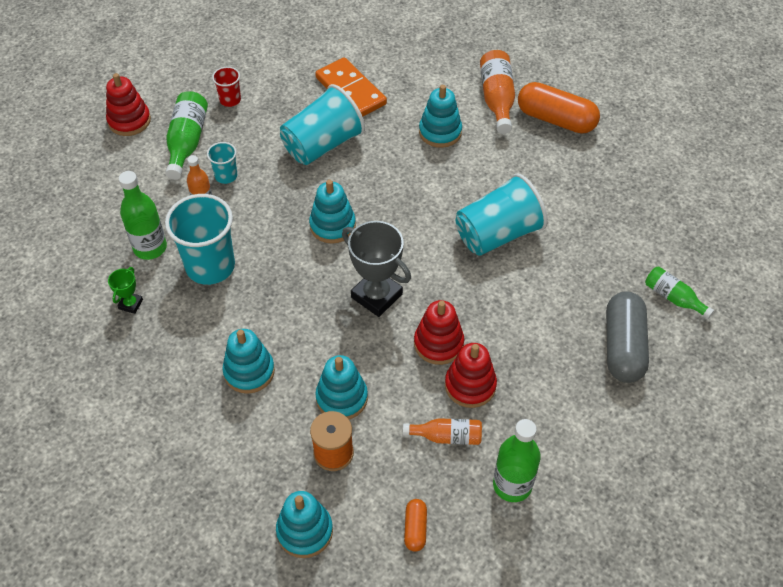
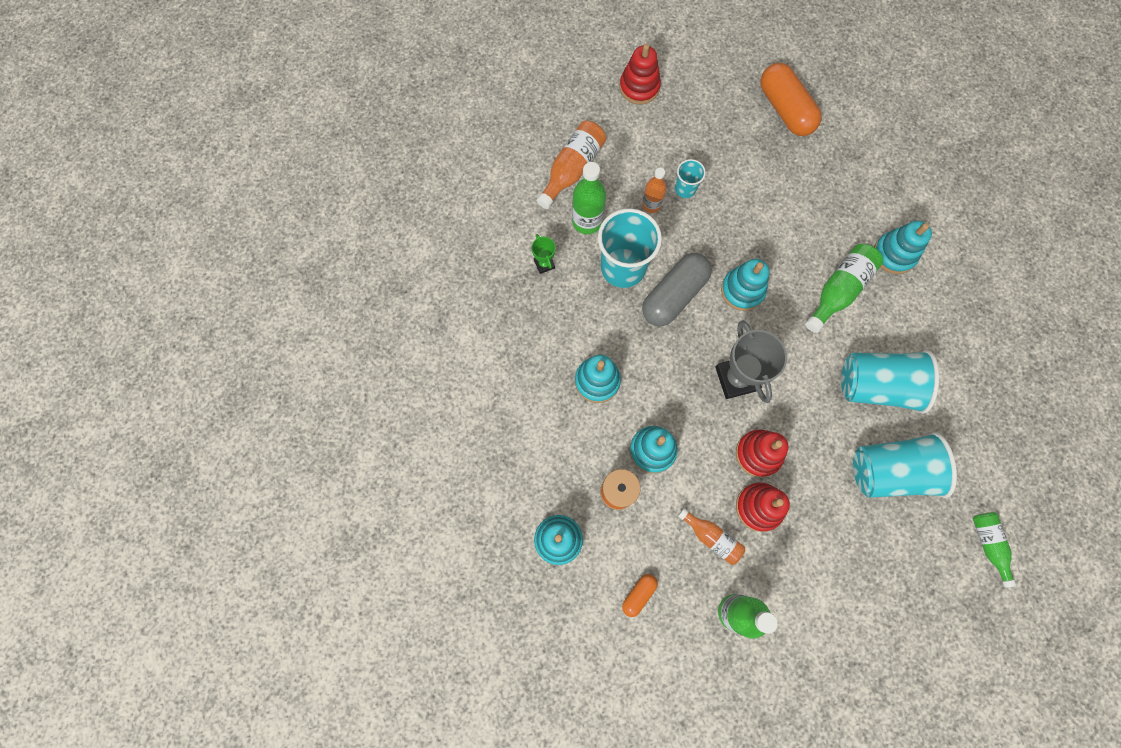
camera: 35 degrees right, 20 degrees up
(130, 304) = (544, 264): green trophy -> green trophy turned 75 degrees counterclockwise
(187, 142) = (673, 136): green bottle -> green bottle (838, 290)
(230, 100) = (733, 114): red cup -> none
(322, 145) = (783, 206): turquoise cup -> turquoise cup (889, 471)
(350, 91) = (842, 165): orange domino -> none
(497, 99) = (969, 251): orange bottle -> orange bottle (572, 169)
(556, 119) = (1010, 304): orange capsule -> orange capsule (785, 109)
(623, 346) = (910, 559): grey capsule -> grey capsule (674, 295)

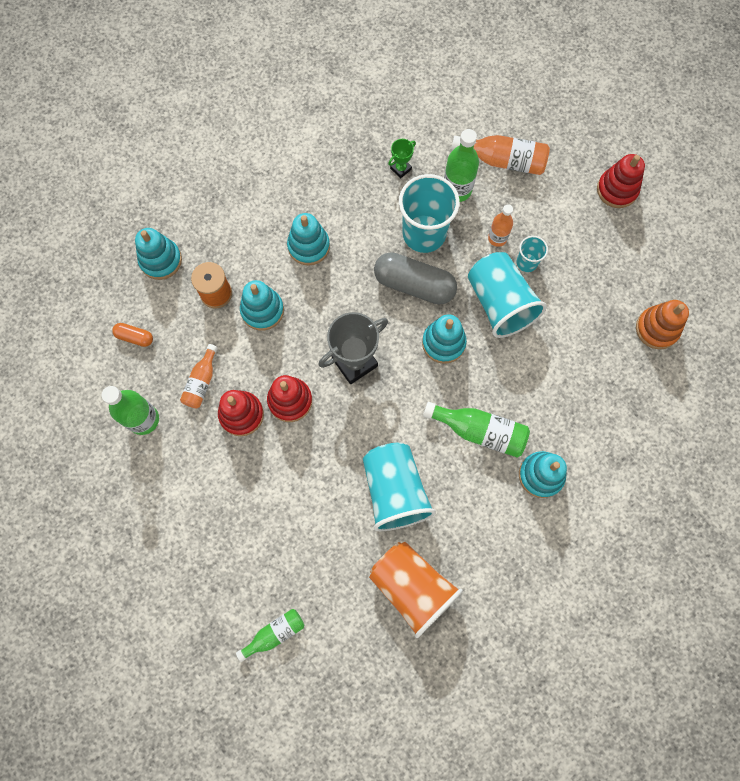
camera: 70 degrees right, 0 degrees up
(785, 109) = (657, 329): orange capsule -> orange stacking toy
(889, 471) = (314, 523): turquoise cup -> turquoise cup (499, 303)
(971, 402) = (412, 587): none -> orange cup

